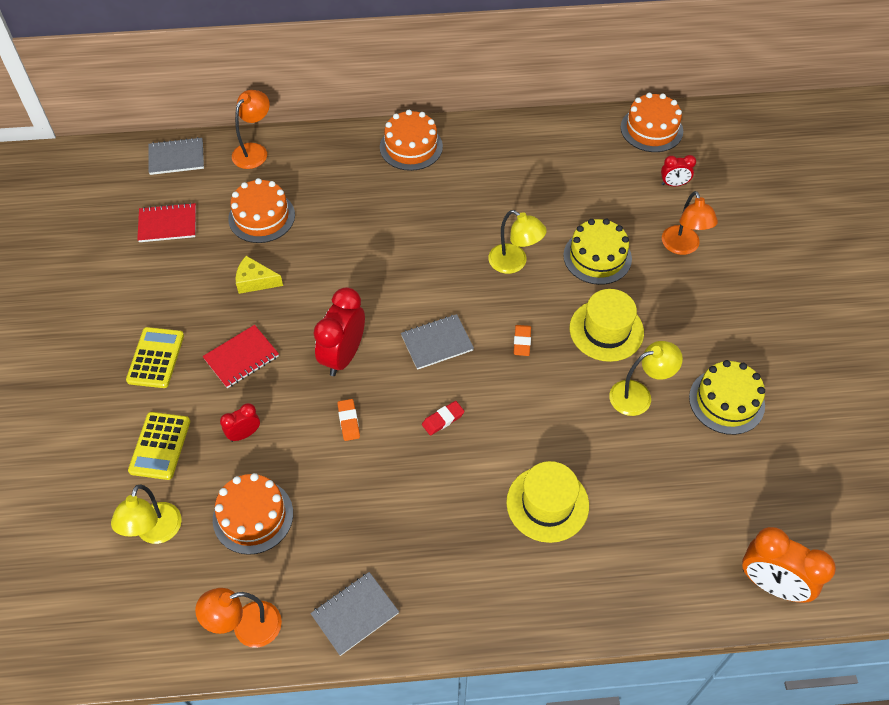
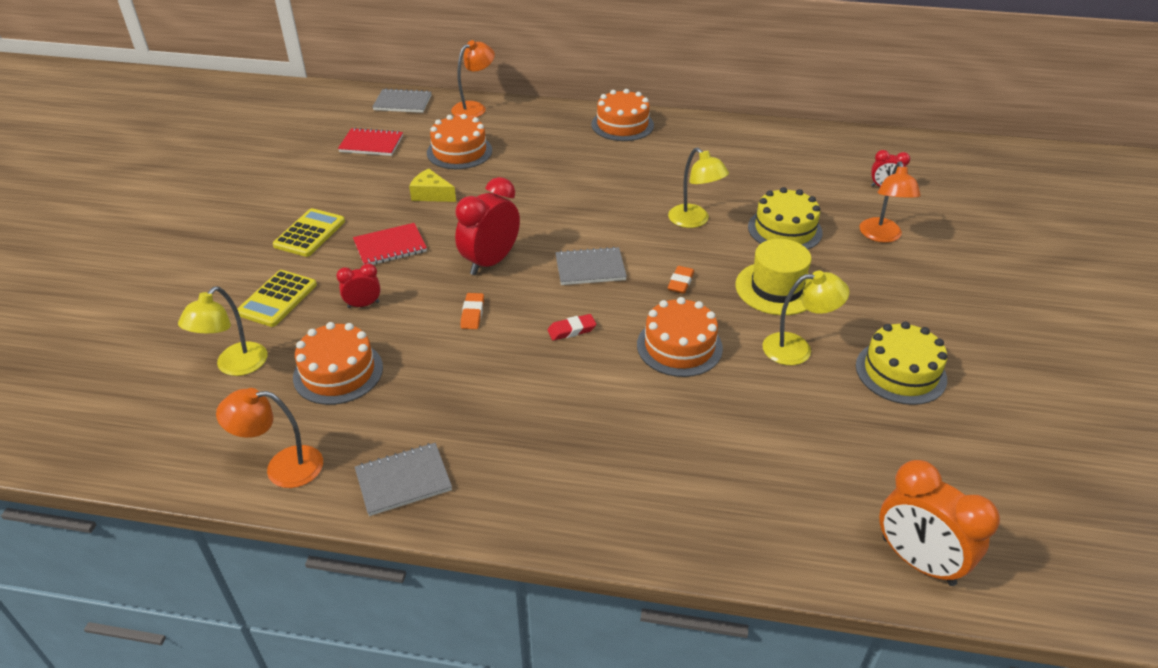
camera: 15 degrees right, 15 degrees down
(547, 504) = (660, 424): yellow hat -> none
(651, 129) = (871, 145): orange cake -> orange cake (679, 346)

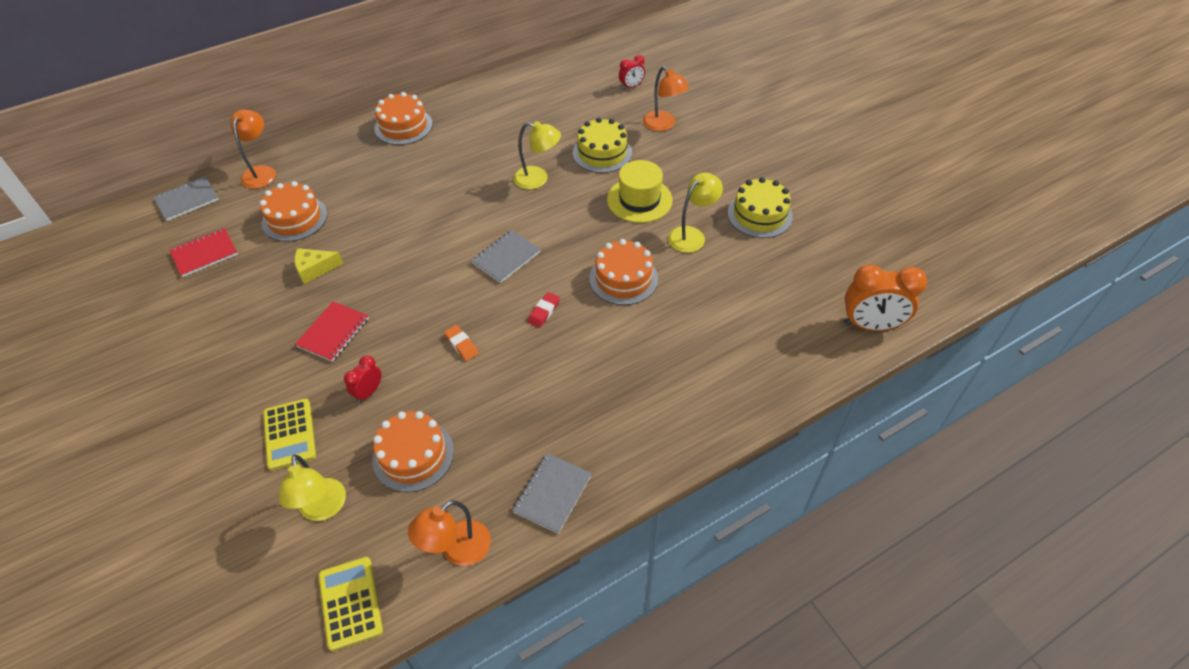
camera: 40 degrees left, 10 degrees up
(310, 233) = (248, 364): yellow calculator -> yellow calculator (350, 603)
(490, 262) = (428, 297): red clock -> none
(680, 282) = (577, 232): orange eraser -> none

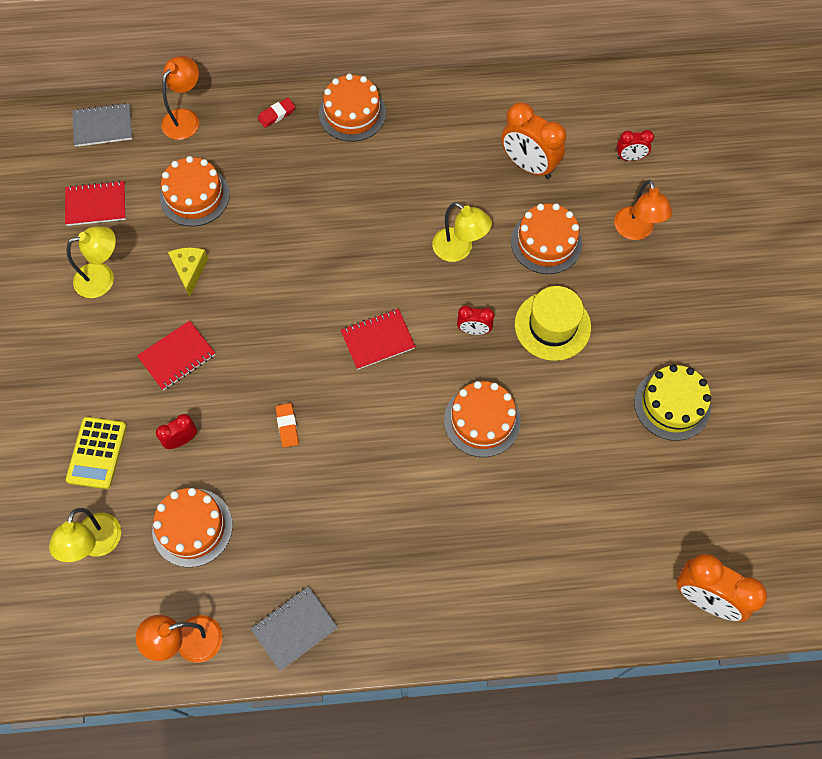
camera: 25 degrees right, 15 degrees up
(315, 269) = (189, 270): yellow cheese -> yellow cheese turned 75 degrees clockwise
(350, 603) = (83, 646): yellow calculator -> none
(506, 258) = (377, 340): grey notebook -> red notebook
(544, 312) = (383, 424): red eraser -> red eraser (277, 114)
(560, 114) = (528, 165): none -> orange clock
(580, 224) = (474, 330): none -> red clock
(602, 153) = (546, 242): yellow cake -> orange cake
(692, 235) = (583, 398): yellow lamp -> yellow lamp (103, 278)

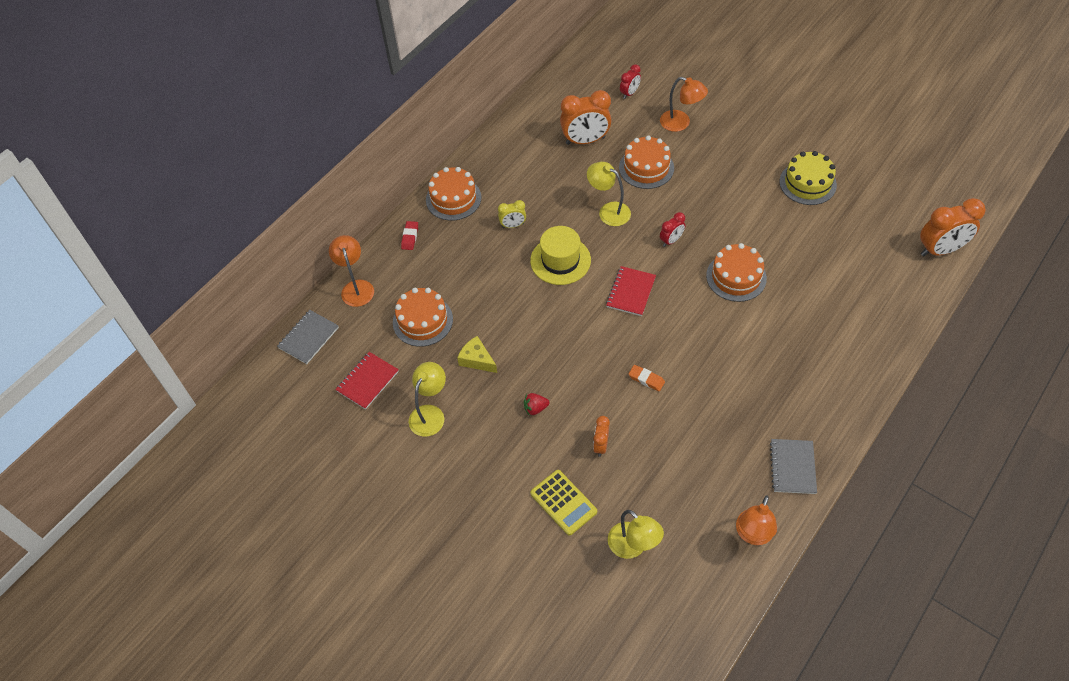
camera: 45 degrees left, 10 degrees down
(177, 356) = (535, 408): red notebook -> red strawberry
(182, 440) = (600, 445): red clock -> orange clock
(192, 527) = (671, 480): orange cake -> none
(366, 184) = (513, 225): none -> yellow clock
(459, 250) = (608, 211): yellow lamp -> yellow lamp turned 135 degrees counterclockwise
(552, 326) = (705, 202): yellow hat -> yellow hat (560, 260)

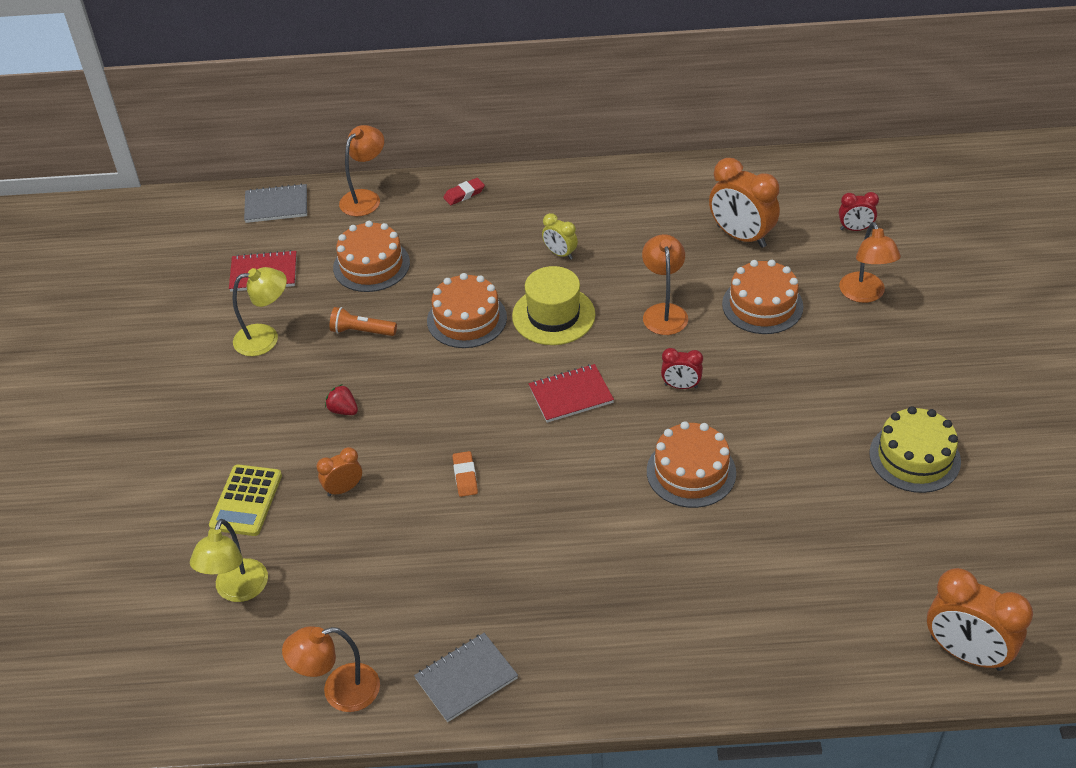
camera: 50 degrees right, 10 degrees down
(453, 198) = (546, 192): orange cake -> orange cake (467, 319)
(477, 360) = (362, 331): yellow cheese -> orange flashlight
(608, 211) = (664, 312): yellow lamp -> orange lamp

